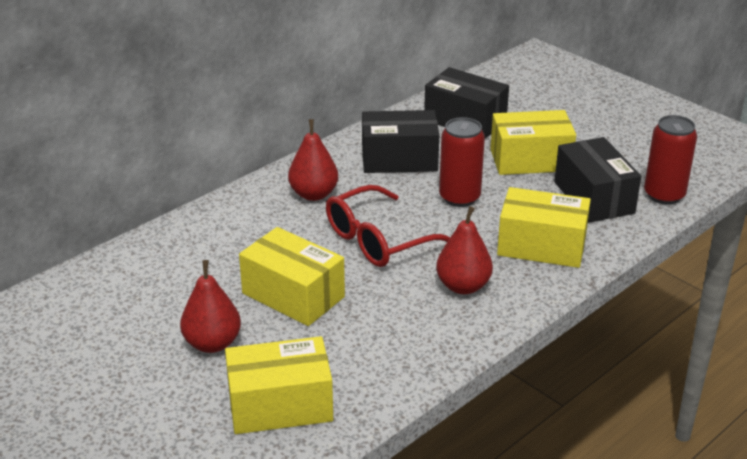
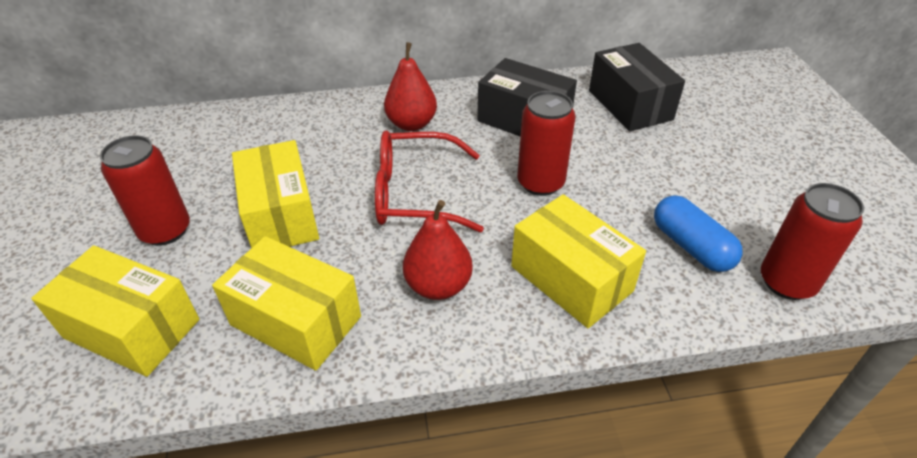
camera: 35 degrees right, 10 degrees up
(212, 343) = (165, 231): red pear -> red can
(530, 160) = (658, 172): yellow box -> yellow box (296, 320)
(594, 197) = (691, 246): black box -> blue capsule

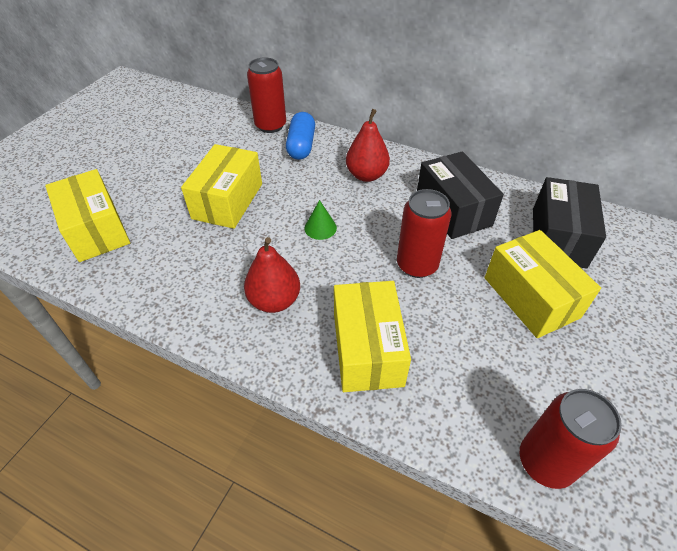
camera: 35 degrees right, 5 degrees up
(165, 231) = (161, 179): red can -> red can (270, 125)
(296, 320) = (175, 274): yellow box -> yellow box (531, 297)
(414, 194) = (320, 228): red glasses -> green cone
(691, 246) = (489, 381): blue capsule -> blue capsule (301, 146)

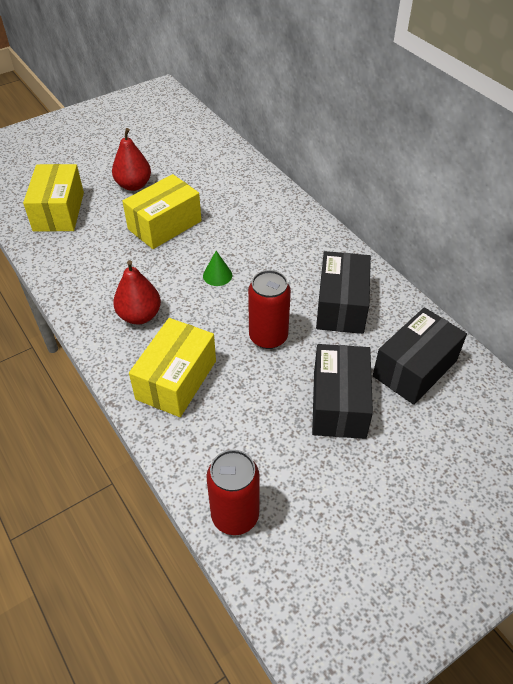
camera: 30 degrees right, 0 degrees up
(270, 125) = (248, 171): red can -> none
(301, 146) = (259, 199): blue capsule -> none
(366, 175) = (292, 246): red pear -> red pear (133, 185)
(531, 297) = (339, 403): yellow box -> black box

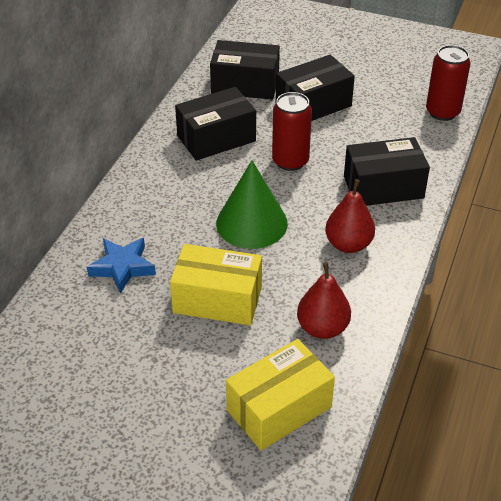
camera: 125 degrees left, 5 degrees down
(133, 185) = (173, 370): red pear -> red pear (322, 328)
(176, 380) = (383, 187): yellow box -> black box
(217, 275) = (251, 223): green cone -> green cone, size x2.20
(238, 198) = (122, 267): none -> blue star

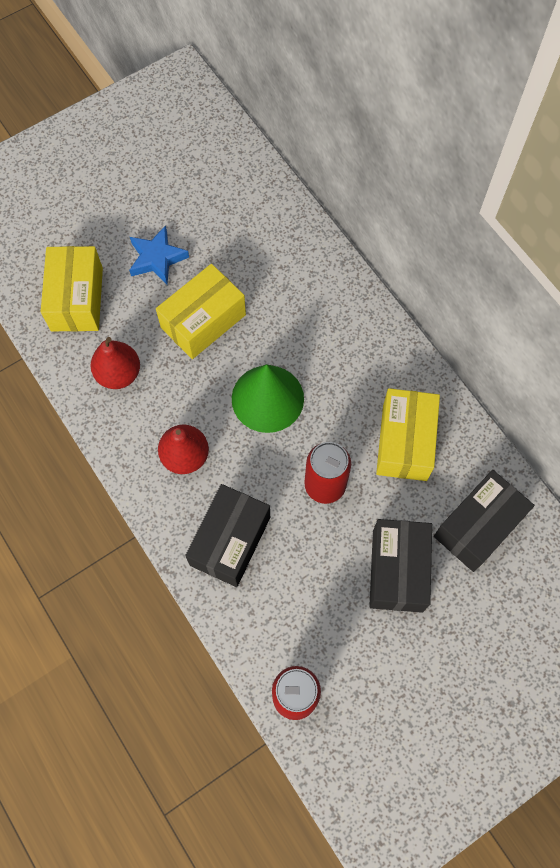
camera: 125 degrees right, 25 degrees up
(122, 267) = (288, 276): blue star -> blue star (157, 258)
(216, 138) = (404, 442): black box -> yellow box

